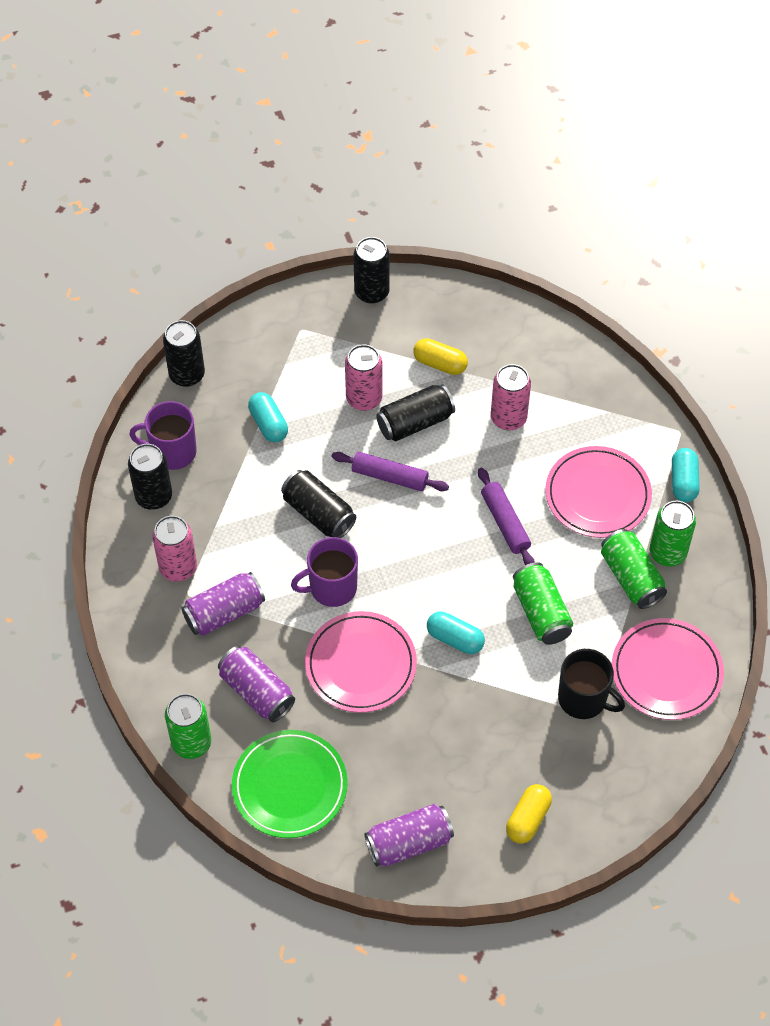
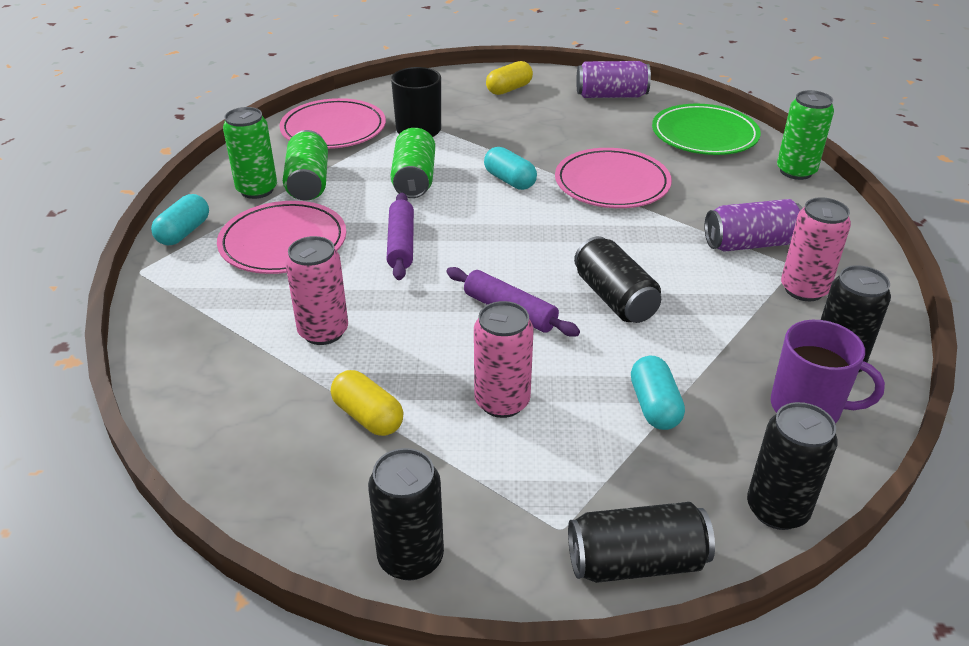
camera: 160 degrees left, 20 degrees down
(257, 691) = (724, 187): purple can -> none
(331, 588) = (622, 237): purple mug -> none
(415, 422) = (446, 357): black can -> black can (636, 562)

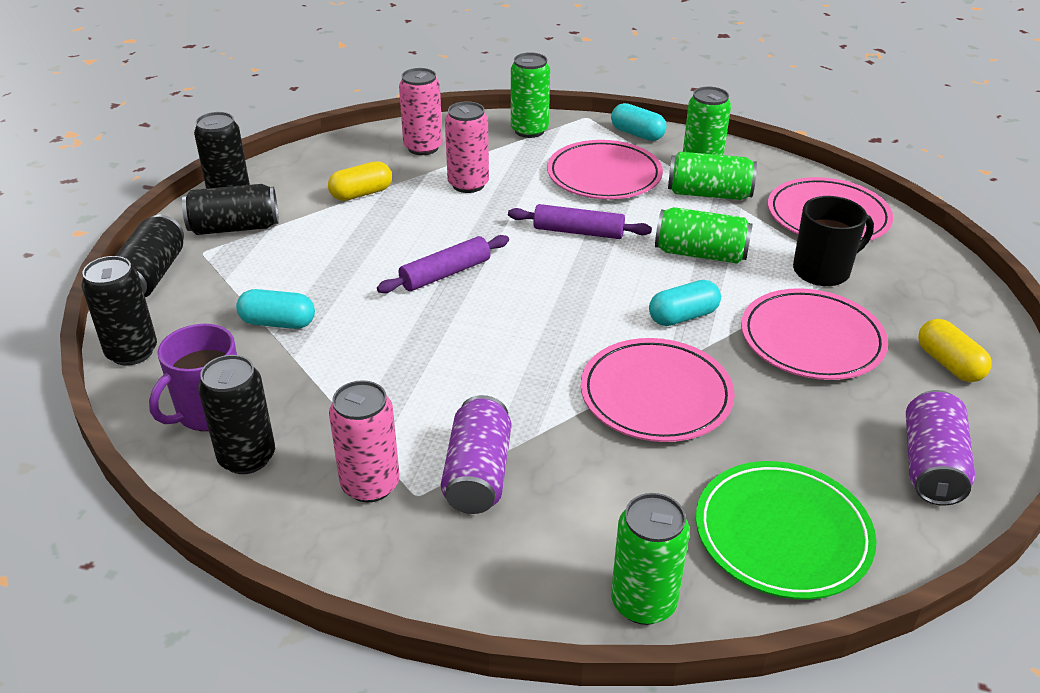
camera: 105 degrees right, 0 degrees up
(177, 309) = (529, 130): none -> green can
(502, 402) = (336, 250): pink can -> pink can (423, 147)
(509, 131) = (811, 339): none -> pink plate
(614, 298) = (431, 338): black can -> black can (234, 227)

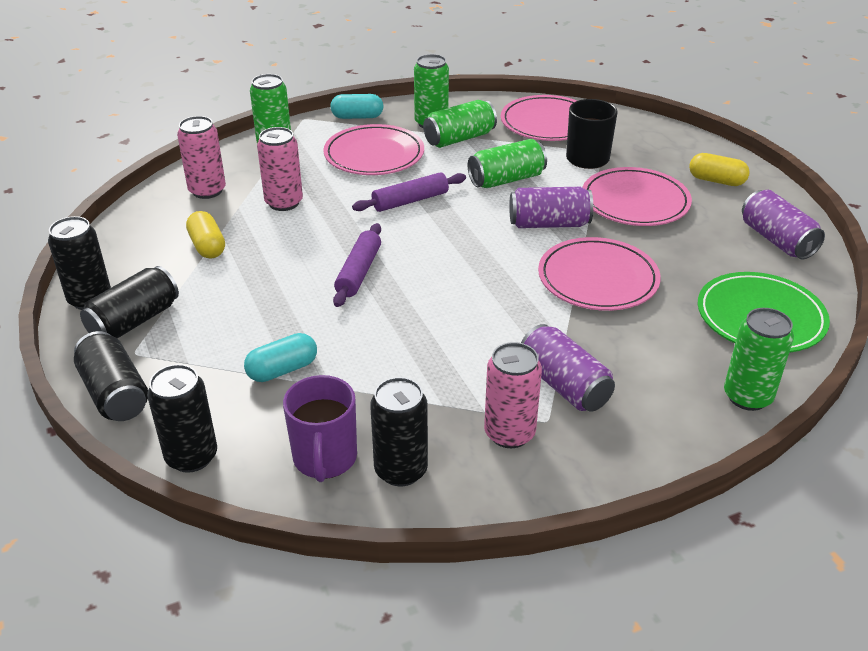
camera: 40 degrees left, 0 degrees up
(361, 194) = (207, 246): yellow capsule -> yellow capsule turned 45 degrees counterclockwise
(683, 316) = (549, 224): turquoise capsule -> purple can

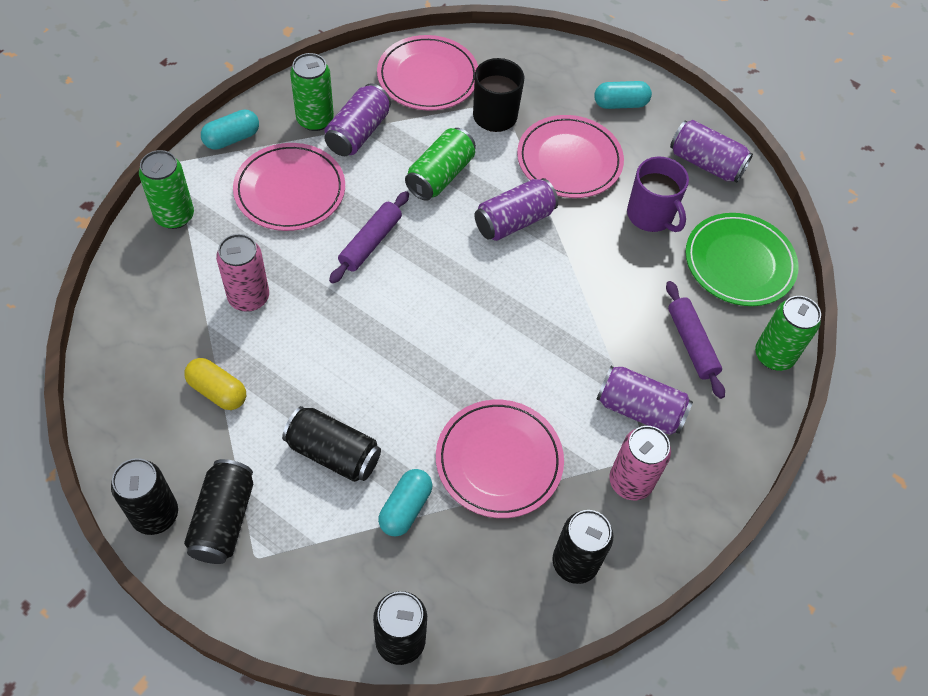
camera: 35 degrees left, 20 degrees up
(115, 393) = (277, 612): black can -> black can (333, 453)
(207, 191) = (155, 314): pink can -> none
(325, 458) = (509, 583): purple mug -> purple mug (651, 216)
(358, 272) = (388, 359): purple rolling pin -> purple rolling pin (691, 344)
(459, 138) = (358, 133): green can -> purple can
(598, 279) = (595, 274): pink plate -> pink plate (499, 460)
(716, 181) = (620, 104): yellow capsule -> turquoise capsule

